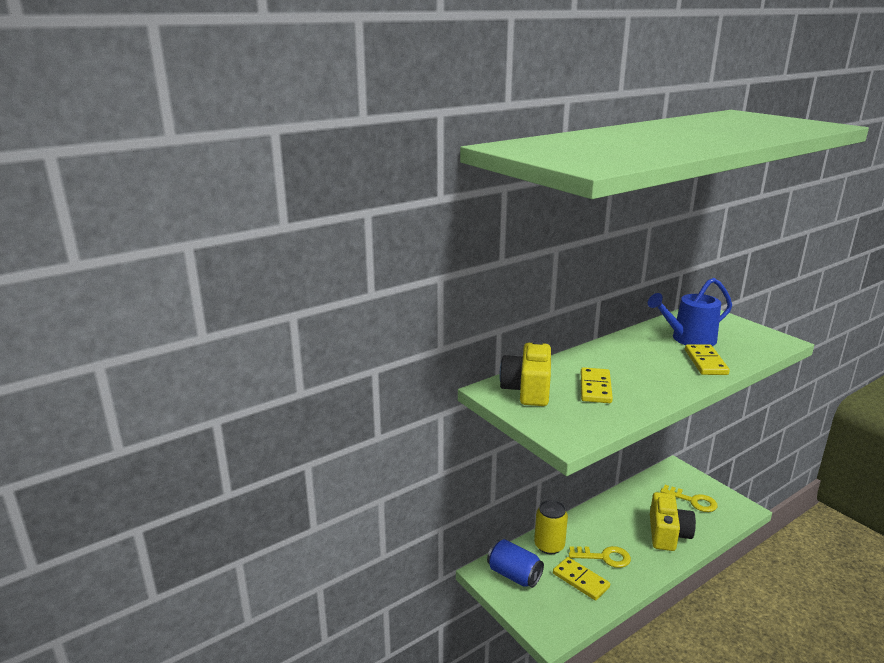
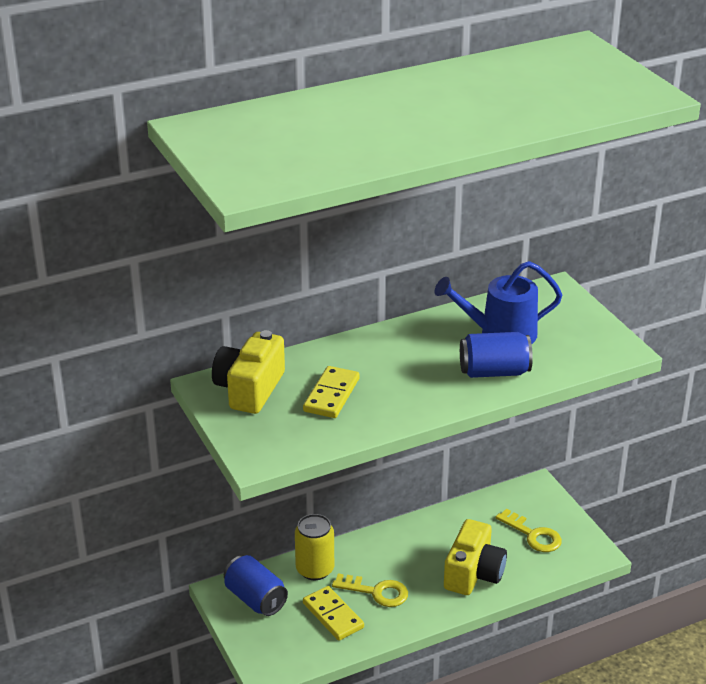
camera: 10 degrees right, 10 degrees up
(705, 362) = (494, 372): yellow domino -> blue can

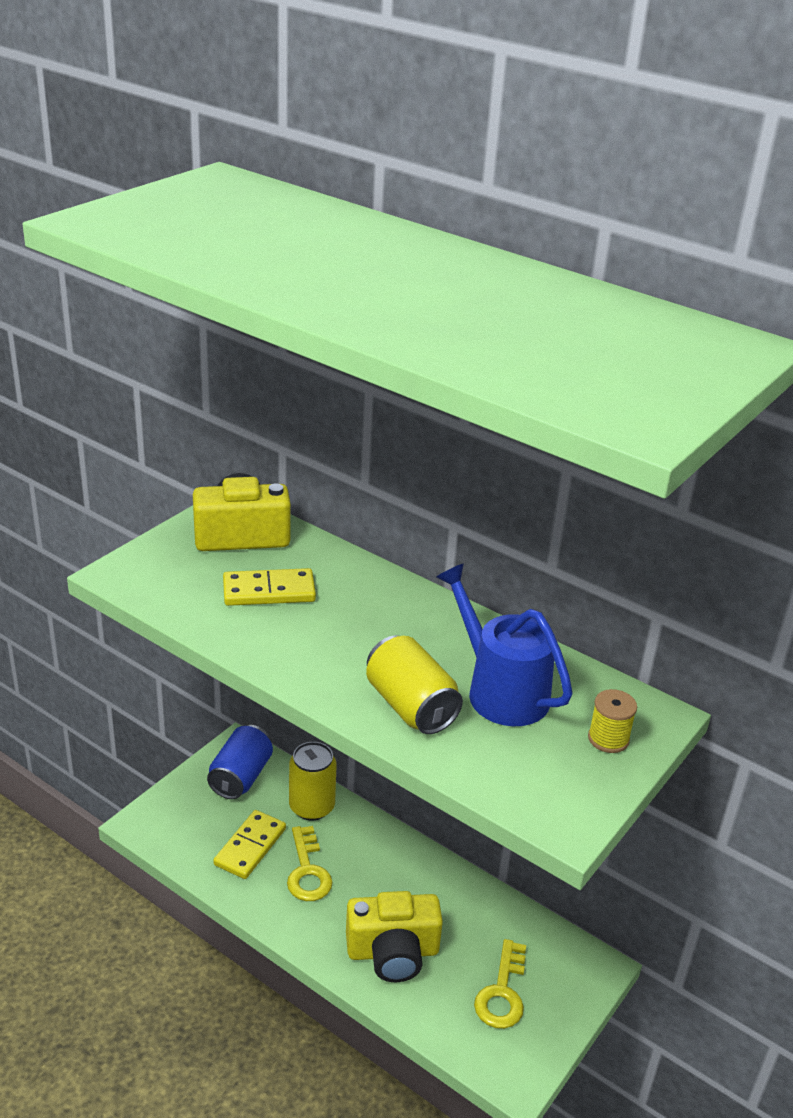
camera: 60 degrees right, 0 degrees up
(494, 372) = (411, 706): blue can -> yellow can
(566, 311) = (608, 739): none -> yellow spool

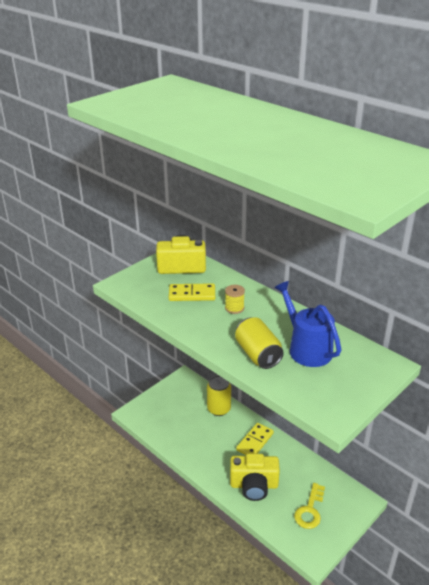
camera: 10 degrees right, 0 degrees up
(241, 777) = (184, 392): blue can -> none
(250, 847) = (185, 427): yellow domino -> yellow domino (255, 441)
(307, 871) = (213, 441): yellow key -> none
(608, 739) = (362, 375): yellow spool -> yellow spool (234, 308)

